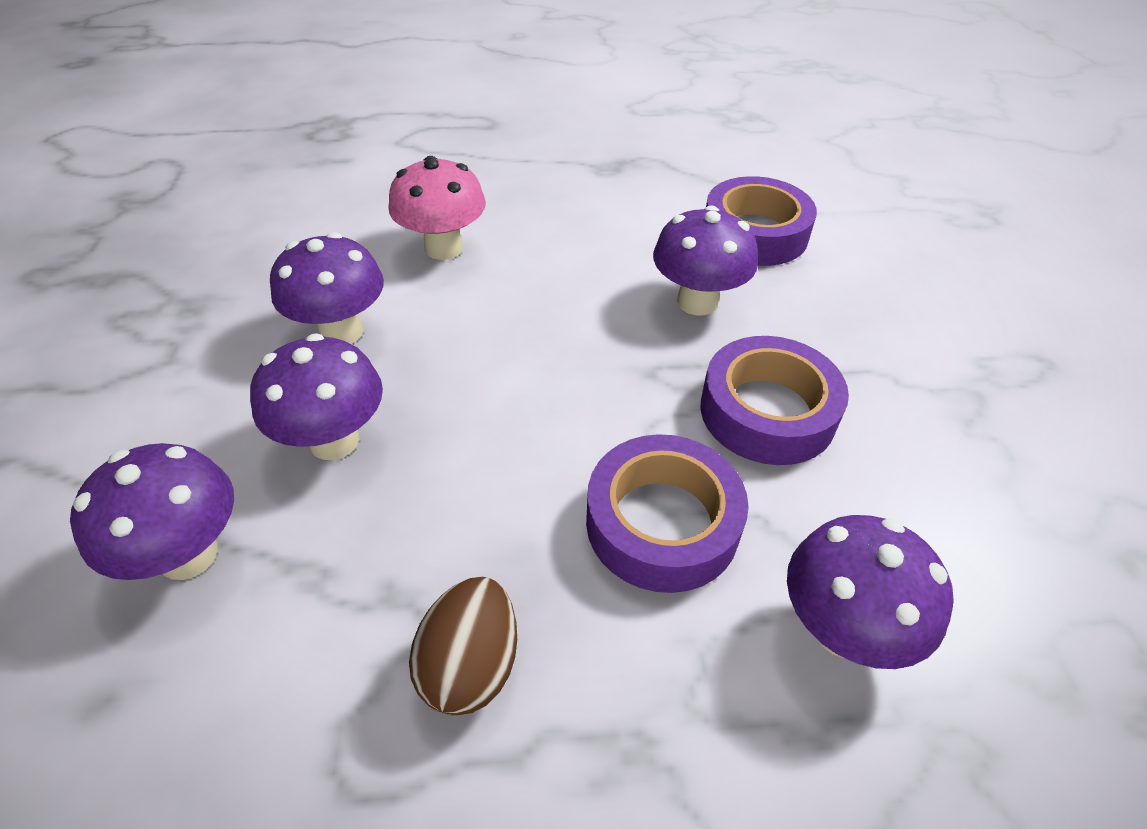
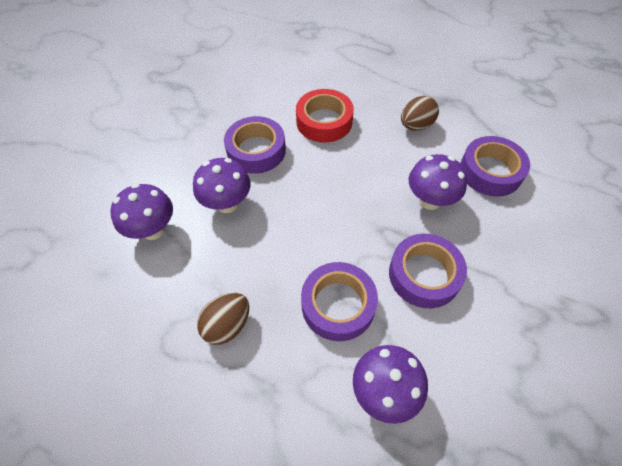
camera: 30 degrees right, 10 degrees up
(341, 331) = (256, 150): purple mushroom -> purple tape
(443, 248) = (324, 121): pink mushroom -> red tape
(601, 208) = (416, 125): none -> brown egg

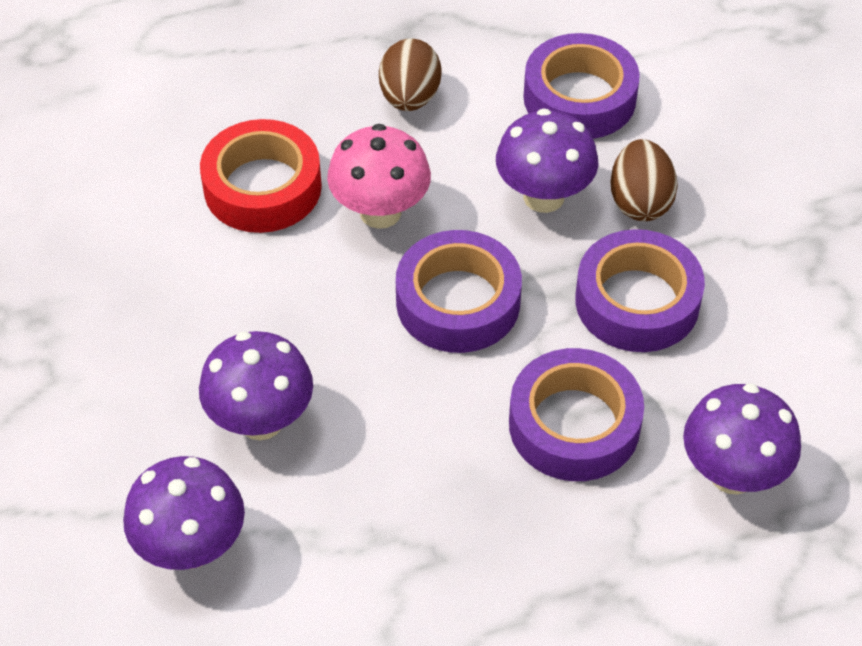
camera: 45 degrees left, 5 degrees down
(227, 325) = (463, 569): brown egg -> brown egg (640, 202)
(256, 150) = (207, 309): purple tape -> purple tape (458, 302)
(356, 160) = (380, 212): none -> pink mushroom

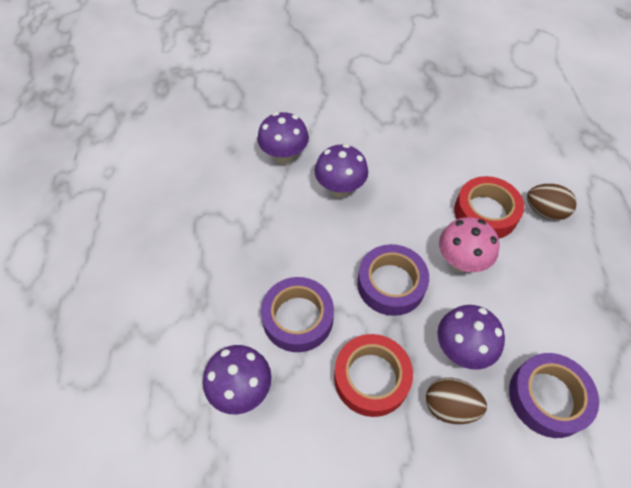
camera: 105 degrees right, 5 degrees up
(410, 98) = (551, 296): brown egg -> brown egg (544, 211)
(637, 301) = (371, 378): purple tape -> red tape

